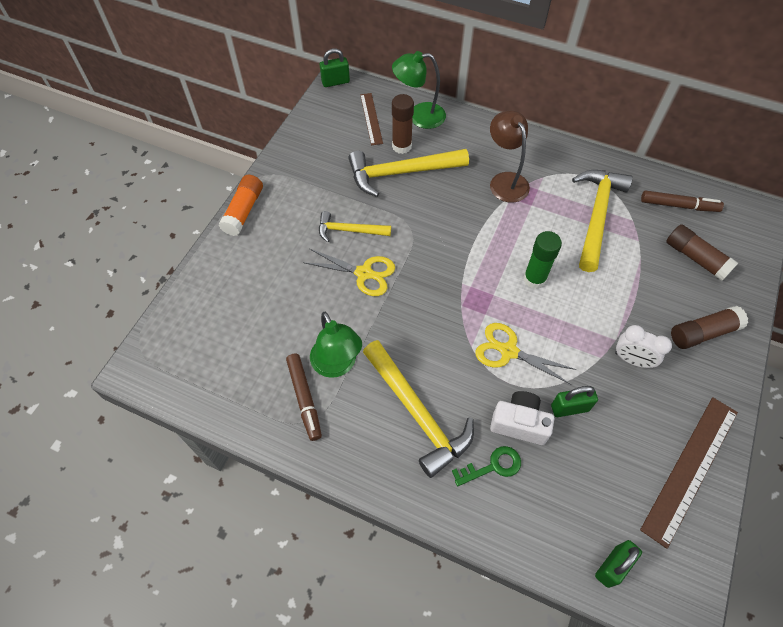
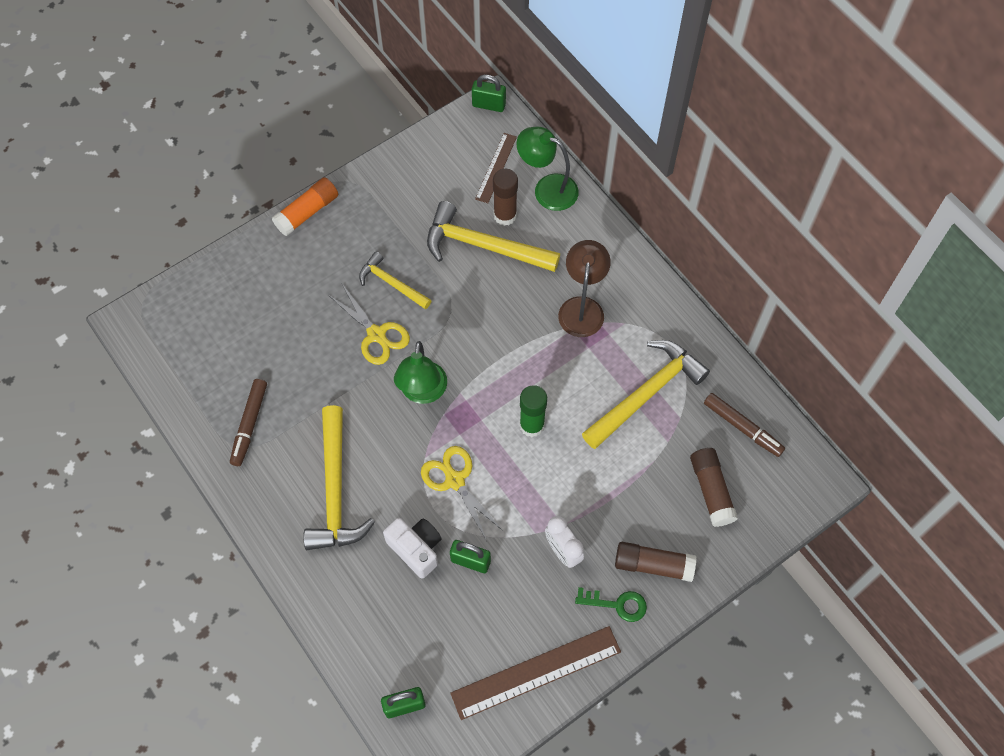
camera: 30 degrees right, 5 degrees up
(337, 365) = (295, 410): green lamp -> green lamp (422, 392)
(492, 466) = (366, 571): green key -> green key (617, 604)

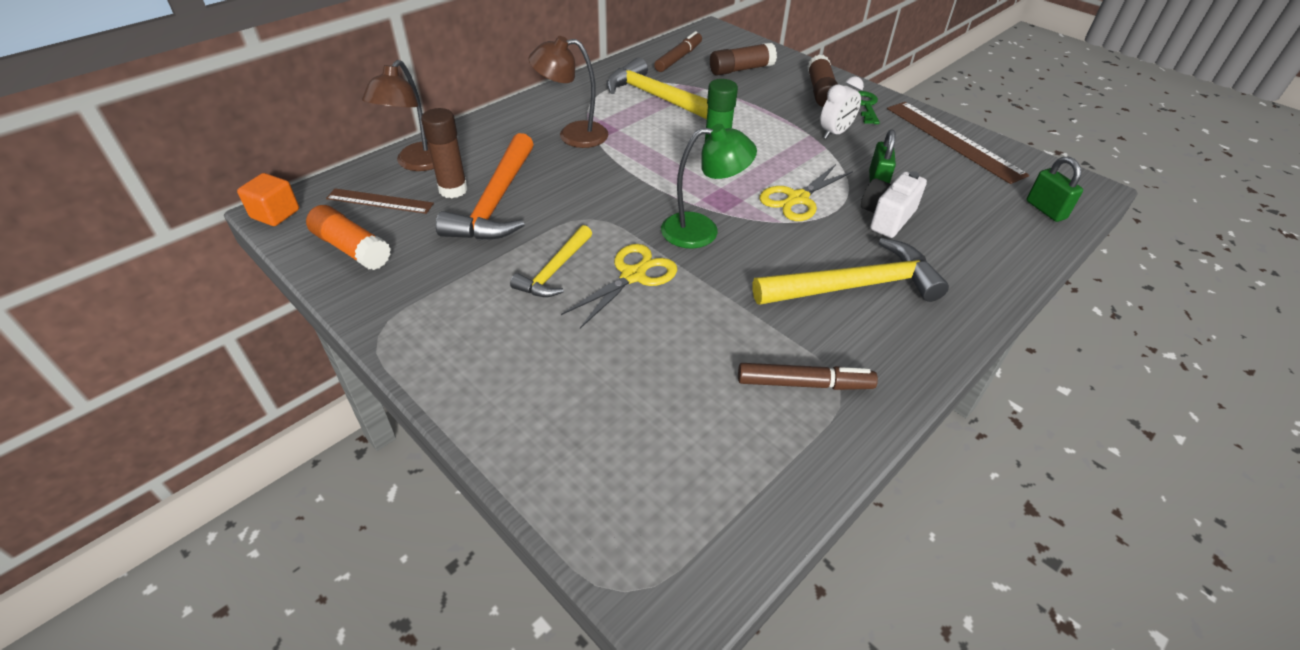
camera: 100 degrees left, 20 degrees down
(307, 212) = (432, 373): orange glue stick -> orange glue stick (351, 248)
(483, 246) = (496, 202): yellow hammer -> orange hammer
(489, 105) = (275, 214): green padlock -> orange cube
(547, 189) = (417, 163): green lamp -> brown lamp

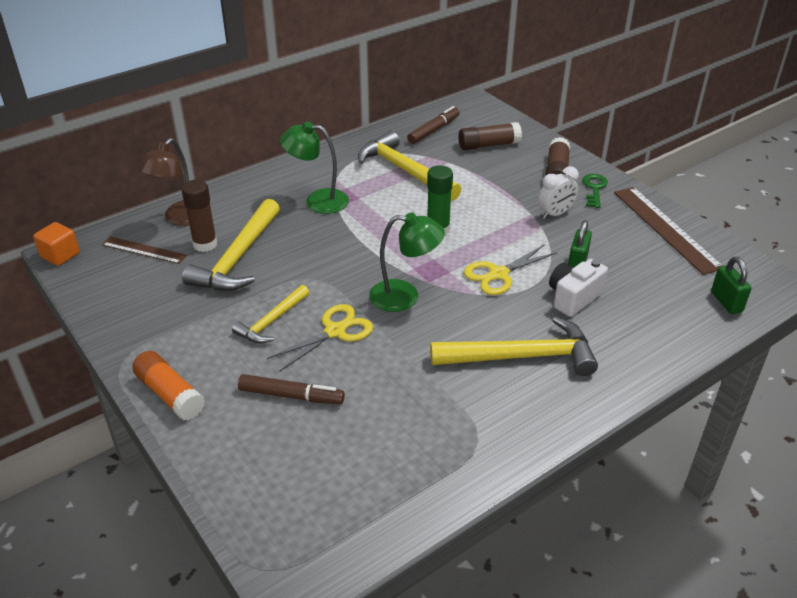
camera: 10 degrees right, 5 degrees down
(351, 248) = (114, 289): orange glue stick -> orange glue stick (170, 394)
(496, 202) = (238, 258): orange hammer -> yellow hammer
(573, 135) = (317, 201): brown lamp -> green lamp
(804, 383) = (449, 433): brown marker -> brown marker (291, 395)

